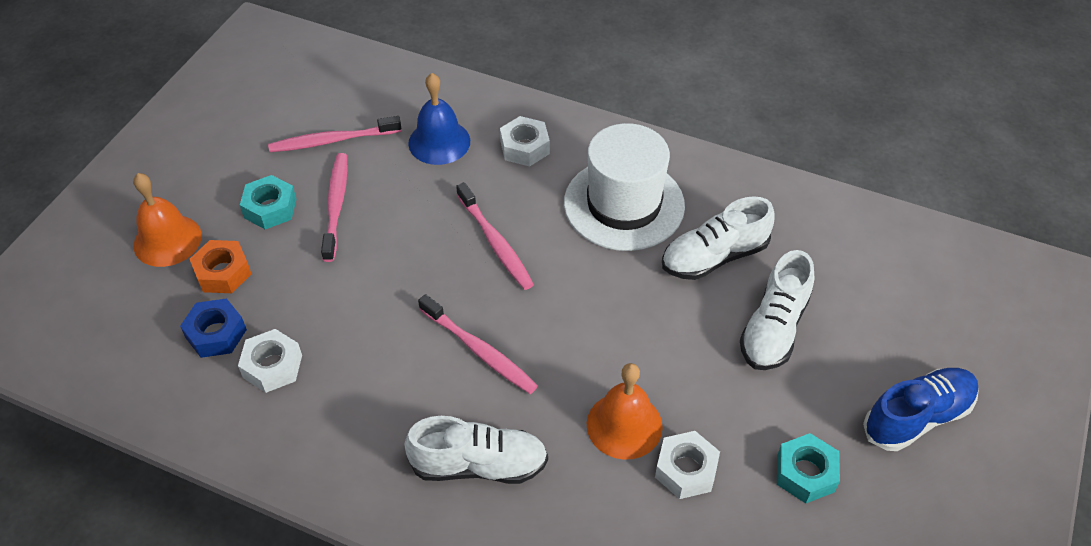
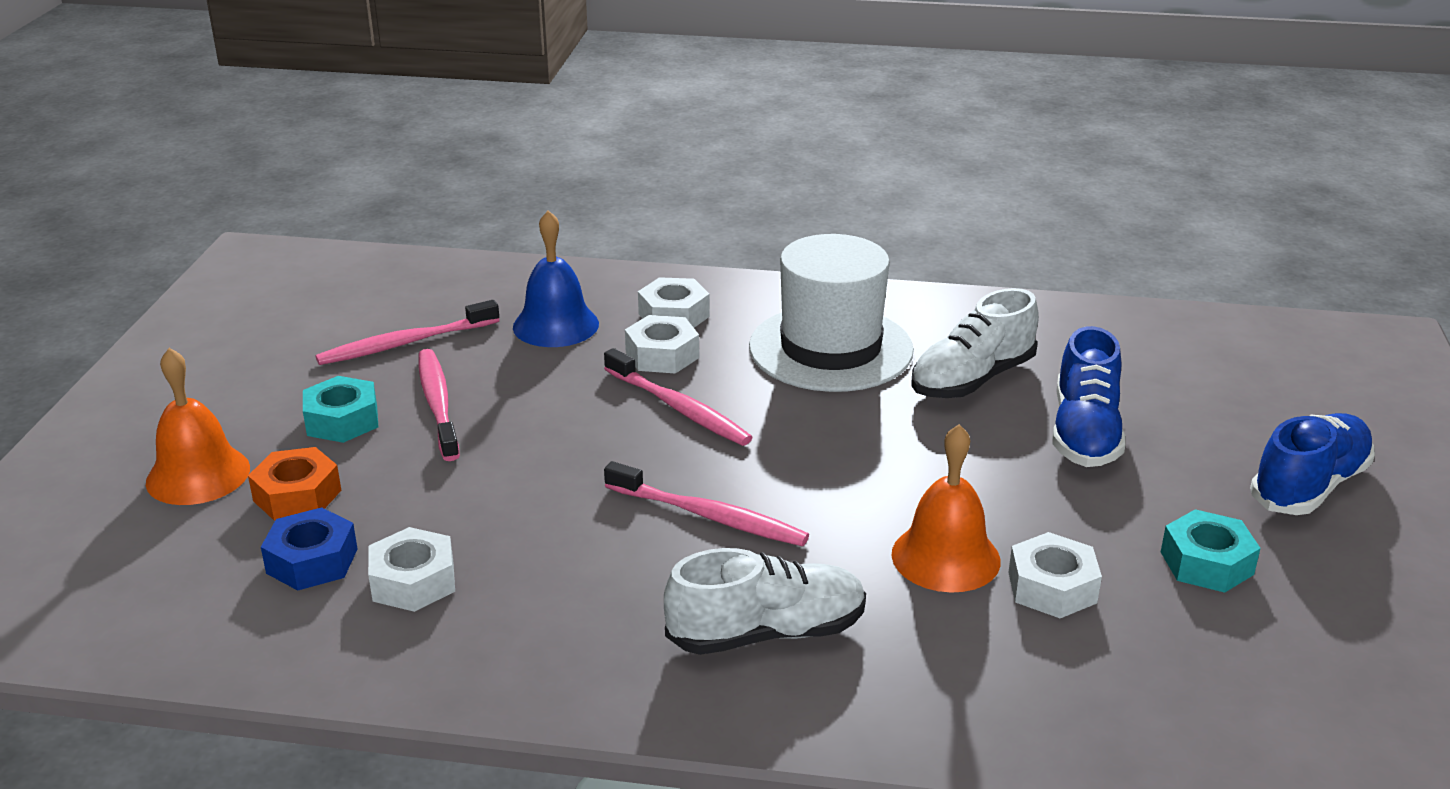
camera: 15 degrees left, 20 degrees down
(502, 187) = (662, 355): none -> white nut
(774, 328) = (1084, 433): white shoe -> blue shoe

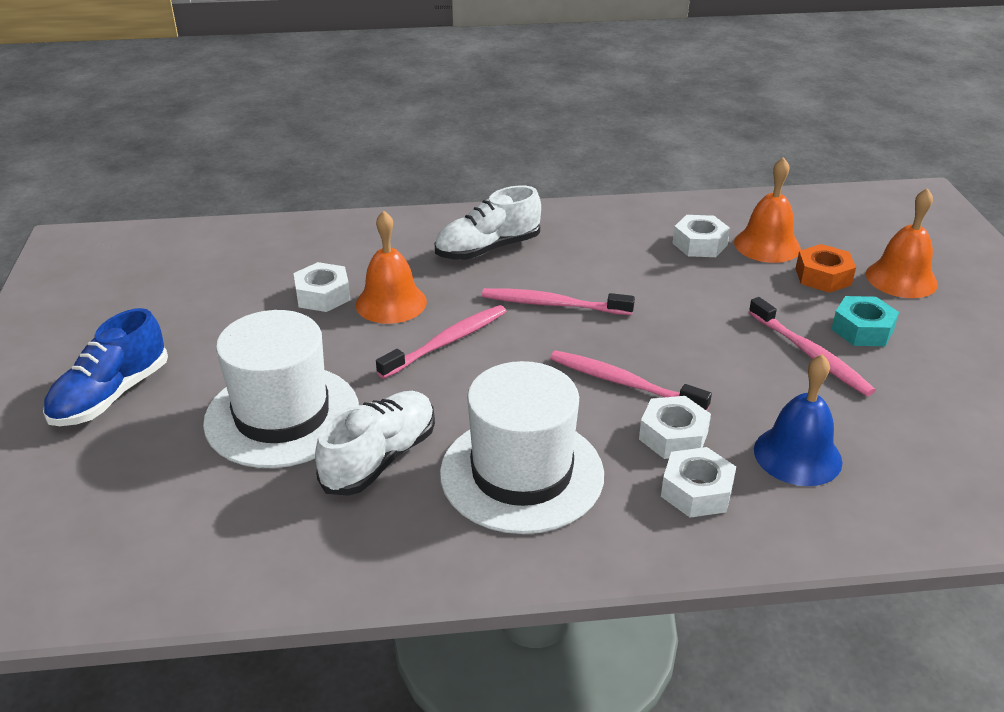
camera: 165 degrees right, 5 degrees up
(312, 561) = (767, 245): blue nut -> orange bell
(406, 343) = (904, 409): pink toothbrush -> pink toothbrush (446, 342)
(1084, 433) = (282, 415): blue shoe -> white hat
(1206, 563) = (217, 325): turquoise nut -> none

